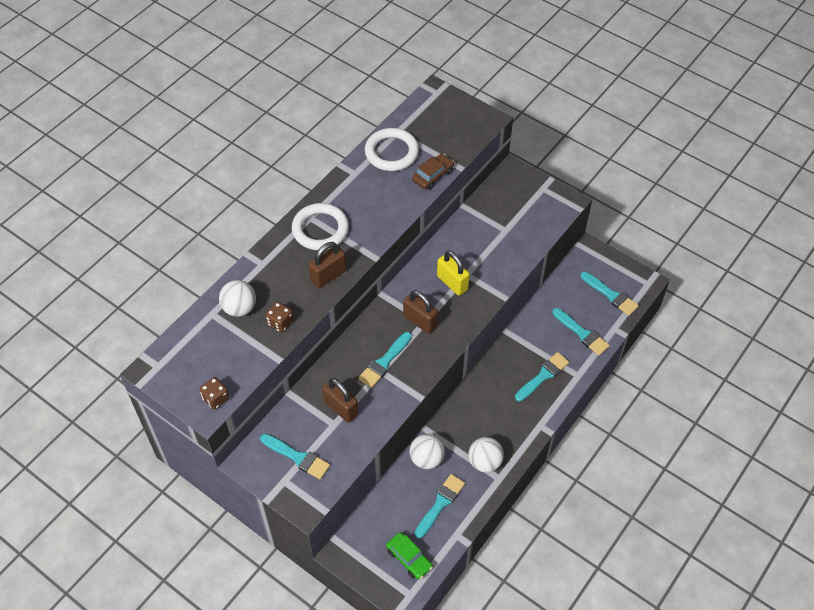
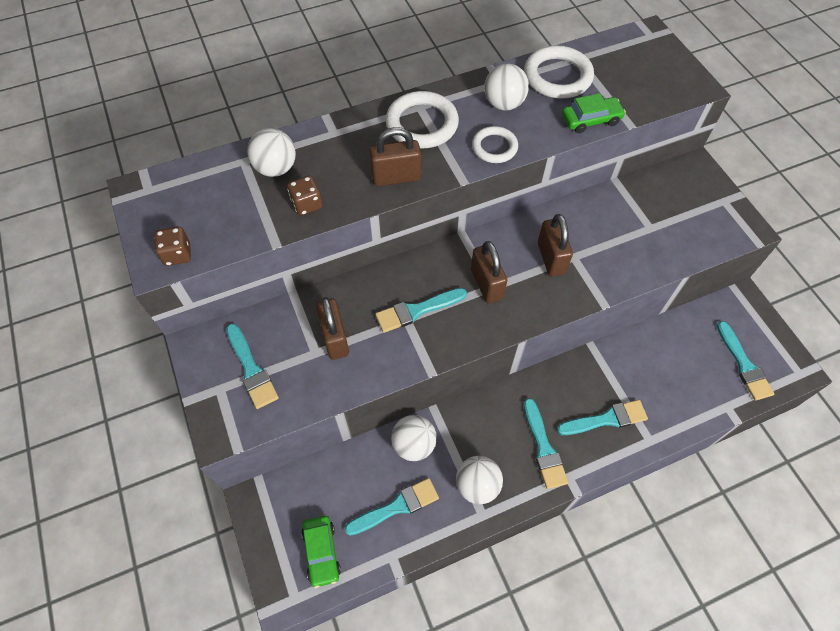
camera: 30 degrees right, 5 degrees up
(367, 189) = (503, 104): none -> white ball
(381, 224) = (494, 147): none -> white ring
(433, 175) = (591, 120): brown car -> green car
(452, 283) = (551, 258): yellow padlock -> brown padlock
(582, 333) = (682, 392): turquoise brush -> turquoise brush (543, 448)

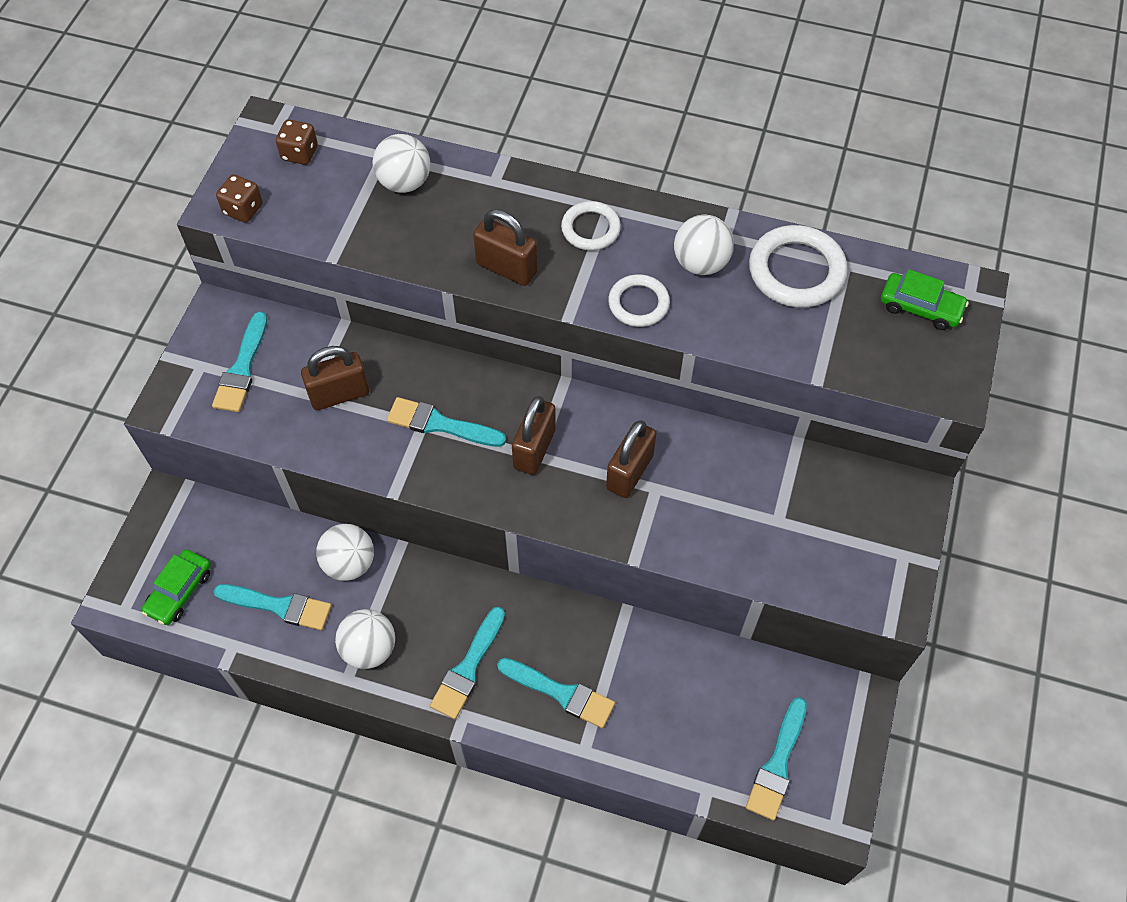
camera: 40 degrees right, 0 degrees up
(307, 204) = (397, 238): brown dice -> brown dice (300, 153)
(335, 338) = (339, 394): brown padlock -> brown padlock turned 45 degrees clockwise
(422, 124) = (590, 229): white ring -> white ring, size x0.62
(591, 120) = (777, 344): green car -> green car (920, 307)

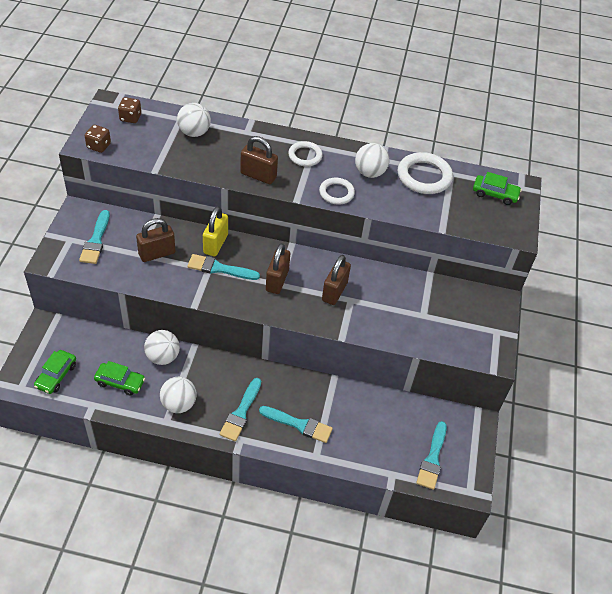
camera: 10 degrees left, 10 degrees down
(279, 606) = (120, 382): turquoise brush -> green car
(437, 377) = (215, 244): none -> yellow padlock

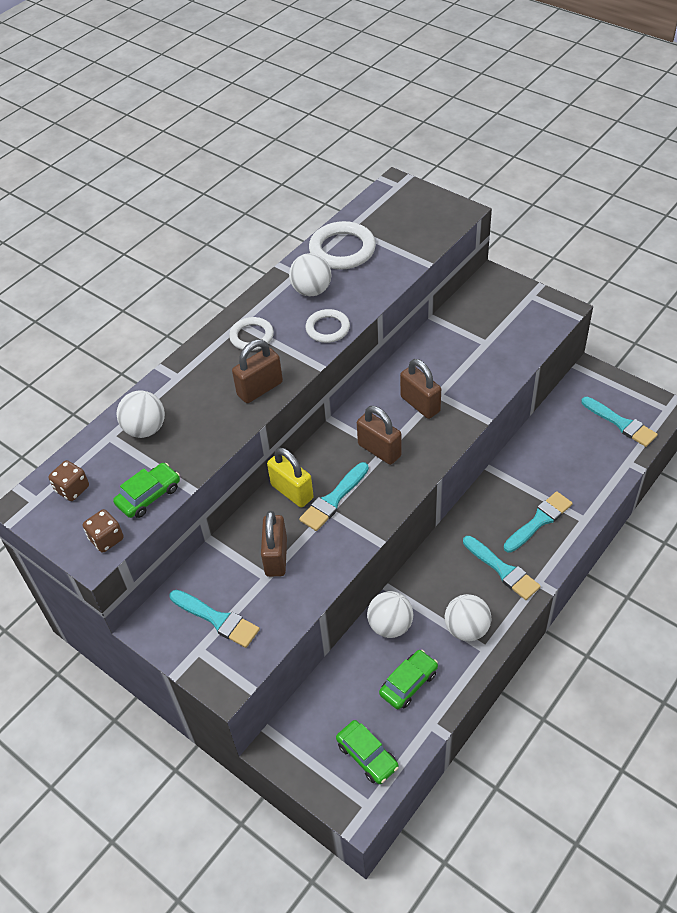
camera: 55 degrees left, 0 degrees up
(495, 194) = (397, 207): green car -> green car (149, 496)

